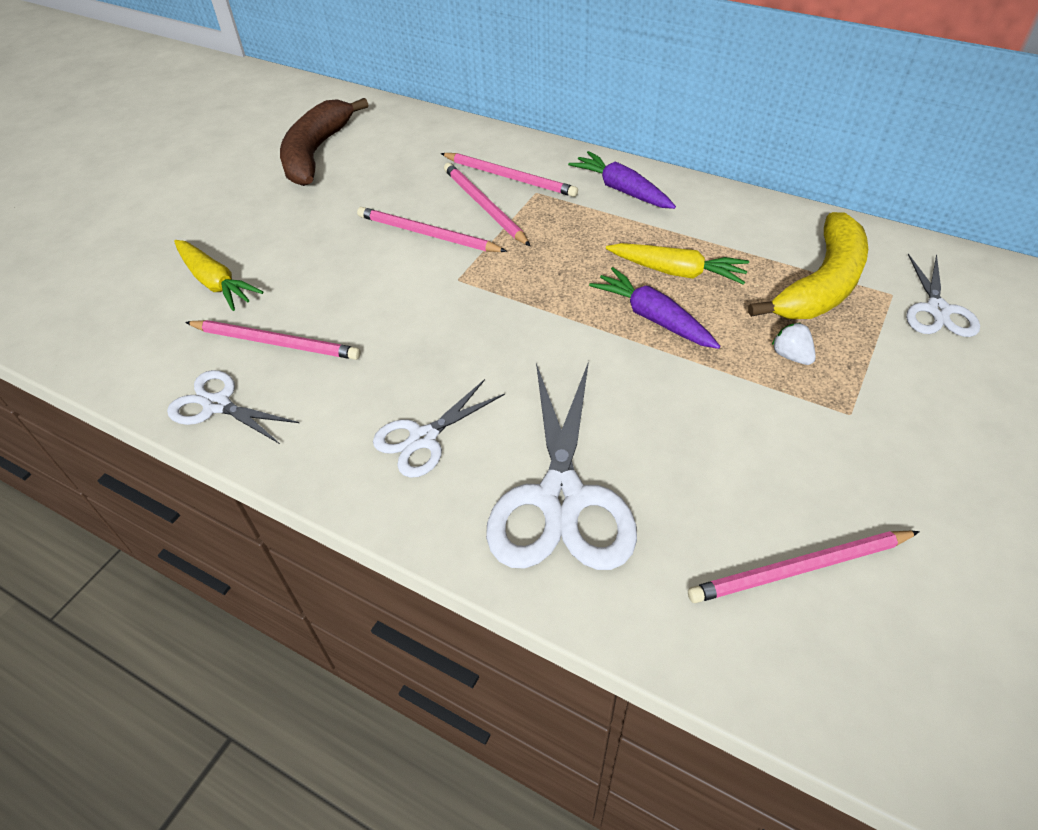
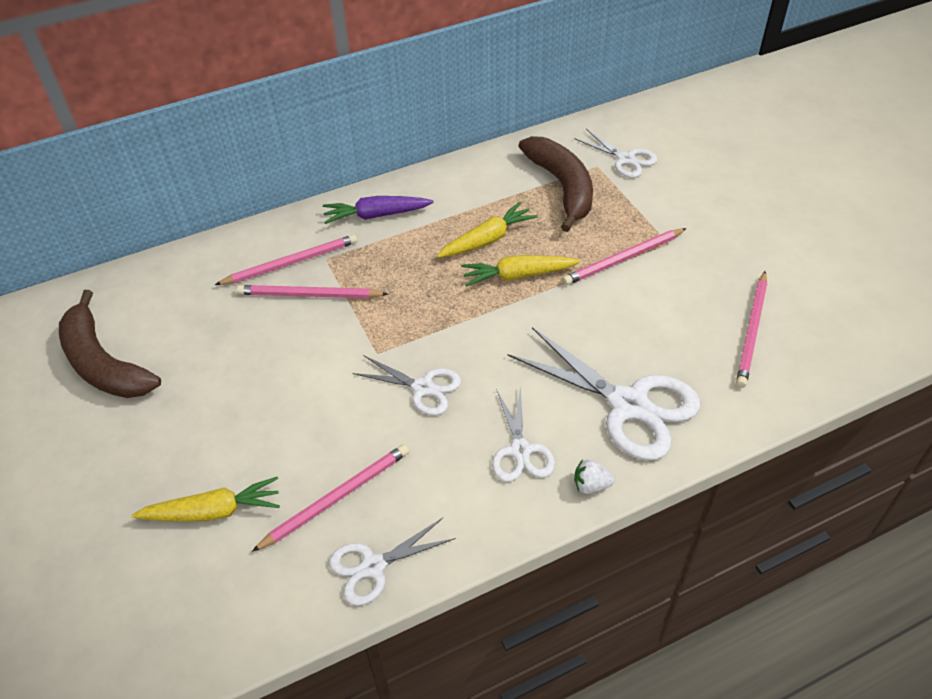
camera: 55 degrees left, 0 degrees up
(427, 234) = (305, 344): pink pencil -> pink pencil (623, 259)
(443, 329) = (423, 388): none -> white scissors
(653, 318) = (517, 276): purple carrot -> yellow carrot
(791, 356) = (606, 237): white strawberry -> white strawberry (591, 485)
(821, 285) = (562, 187): yellow banana -> brown banana

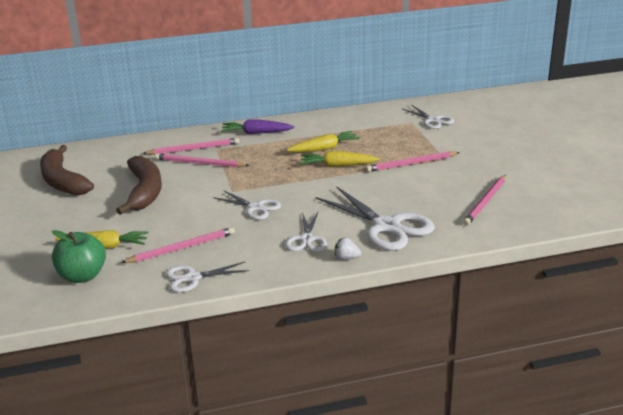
camera: 10 degrees right, 20 degrees down
(197, 589) = (82, 276): none -> green apple
(562, 187) = (384, 130): brown banana -> brown banana (144, 192)

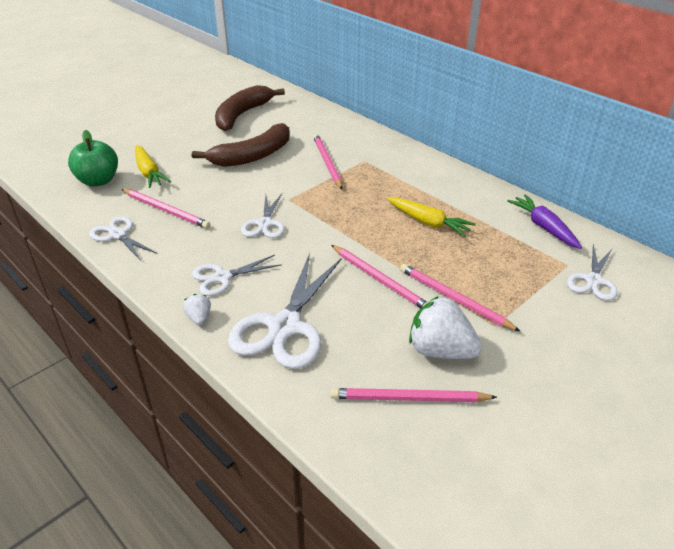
camera: 60 degrees right, 10 degrees up
(194, 149) = (352, 149): pink pencil -> pink pencil (380, 280)
(256, 133) = (420, 170): purple carrot -> purple carrot (543, 227)
(337, 165) = (397, 244): yellow carrot -> none
(453, 181) = (440, 350): none -> white strawberry

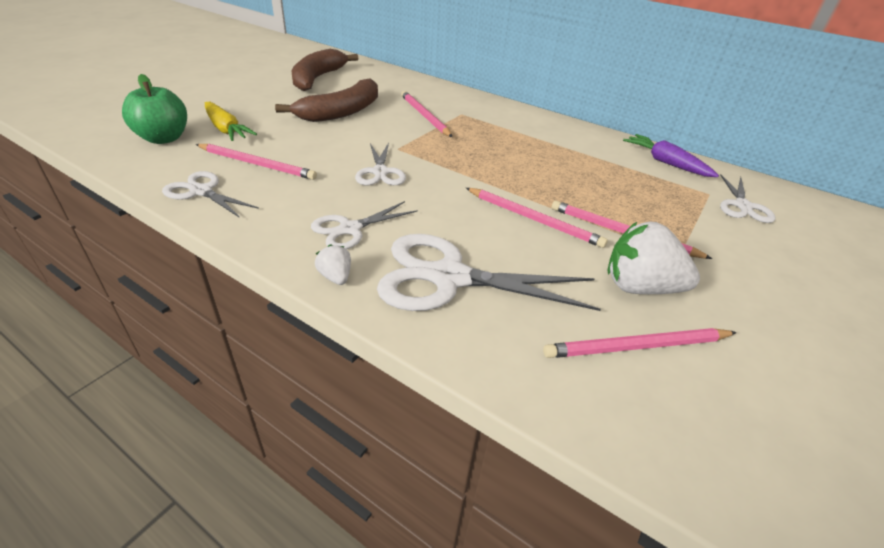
camera: 15 degrees left, 0 degrees up
(285, 327) = (449, 278): white scissors -> white scissors turned 90 degrees clockwise
(428, 222) = (554, 163): yellow carrot -> none

